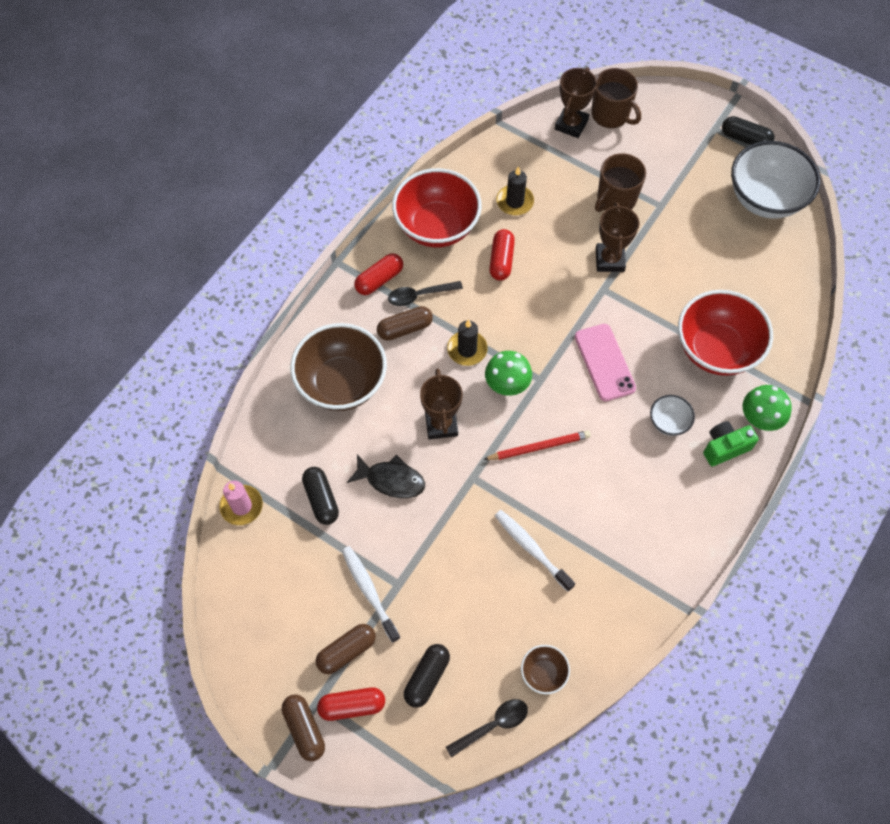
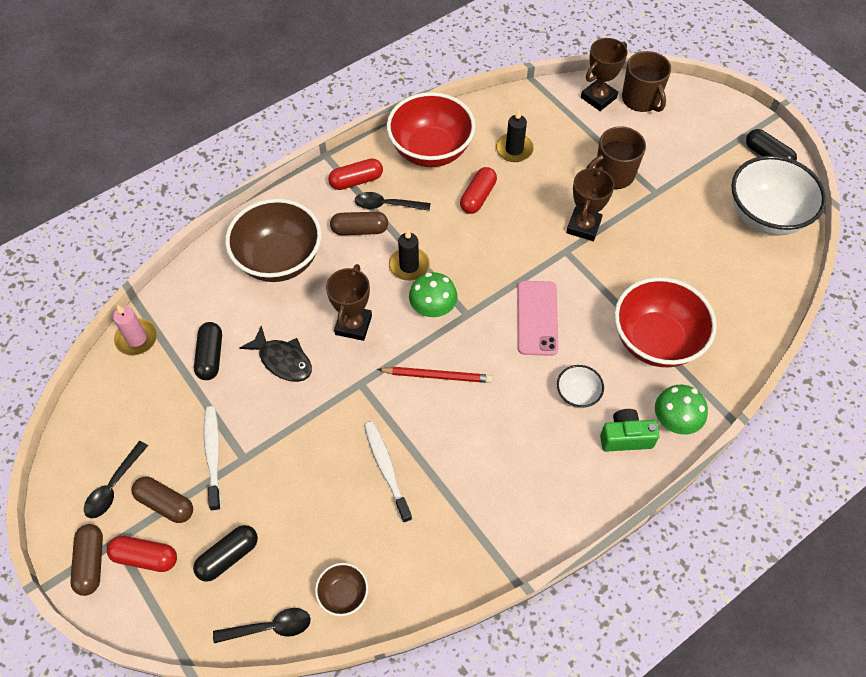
camera: 20 degrees right, 5 degrees down
(290, 652) = (114, 486): none -> black spoon
(346, 651) = (165, 504): brown capsule -> brown capsule turned 45 degrees clockwise

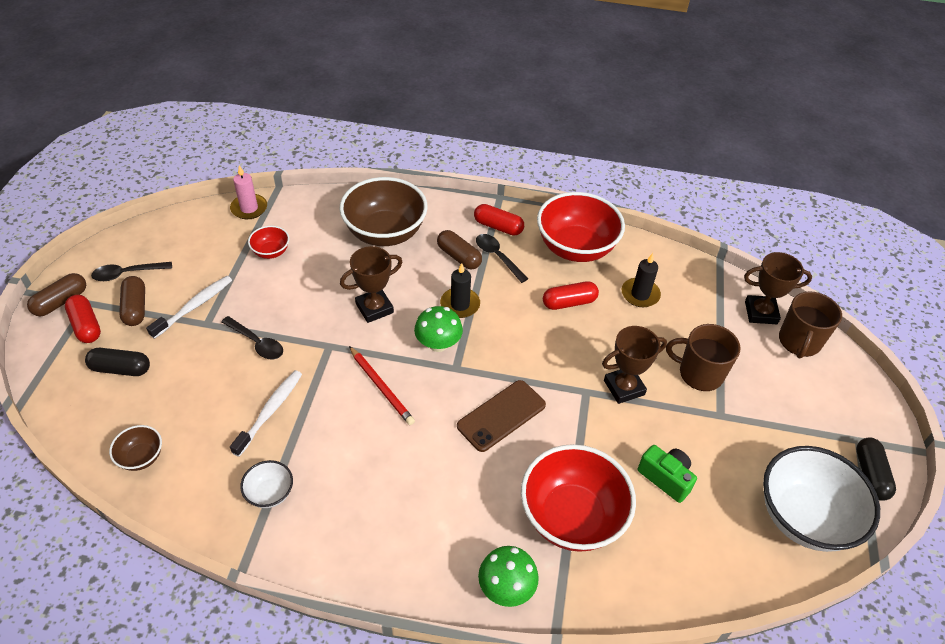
camera: 45 degrees right, 10 degrees down
(210, 356) = (271, 252): black capsule -> red bowl
(269, 627) = (81, 431): black spoon -> black spoon (256, 343)
(283, 360) = (305, 290): black fish -> none
(537, 318) = (501, 416): pink phone -> brown phone
(577, 394) = (458, 493): white bowl -> white bowl (270, 493)
(625, 437) = (451, 558): green camera -> green camera (665, 478)

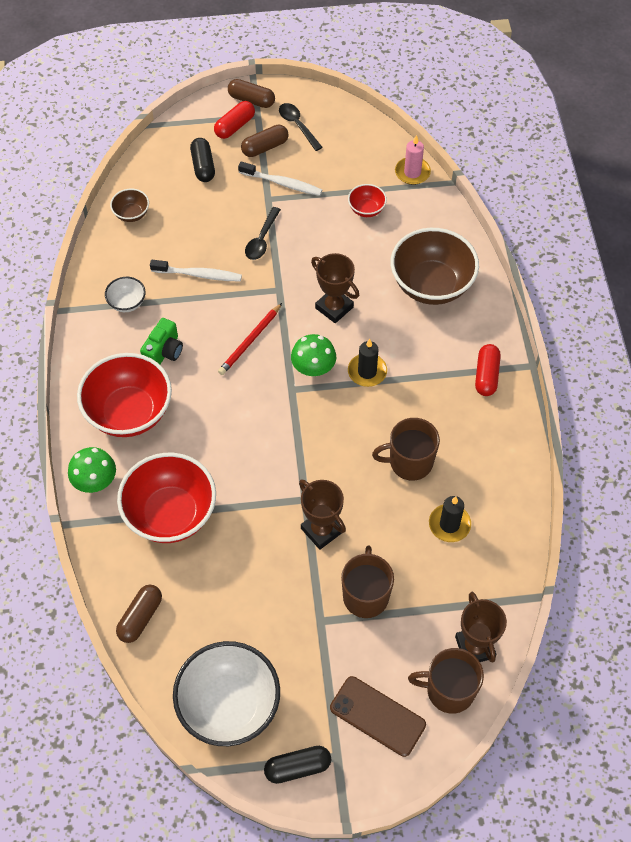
camera: 75 degrees right, 10 degrees up
(459, 257) = (428, 353): brown capsule -> brown capsule (140, 617)
(498, 257) = (443, 386): black spoon -> none
(501, 416) = (253, 438): brown phone -> brown phone (377, 716)
(569, 302) = (409, 462): red capsule -> brown mug
(575, 248) = (489, 452): red bowl -> red bowl (129, 412)
(665, 478) = (232, 582): green camera -> green camera (164, 352)

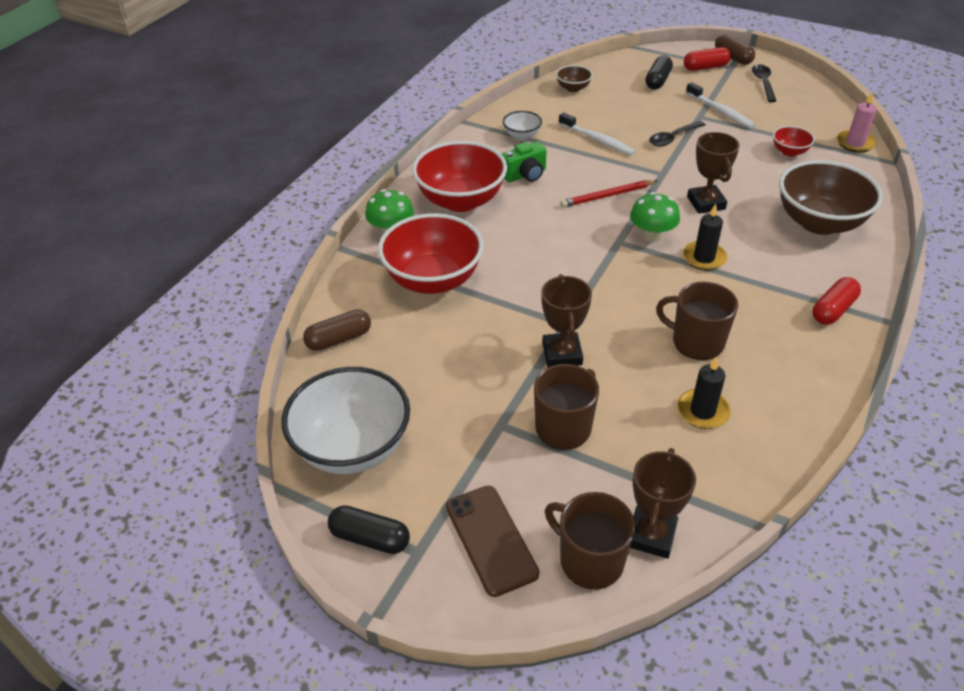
camera: 35 degrees right, 15 degrees down
(265, 147) = (722, 86): brown capsule -> none

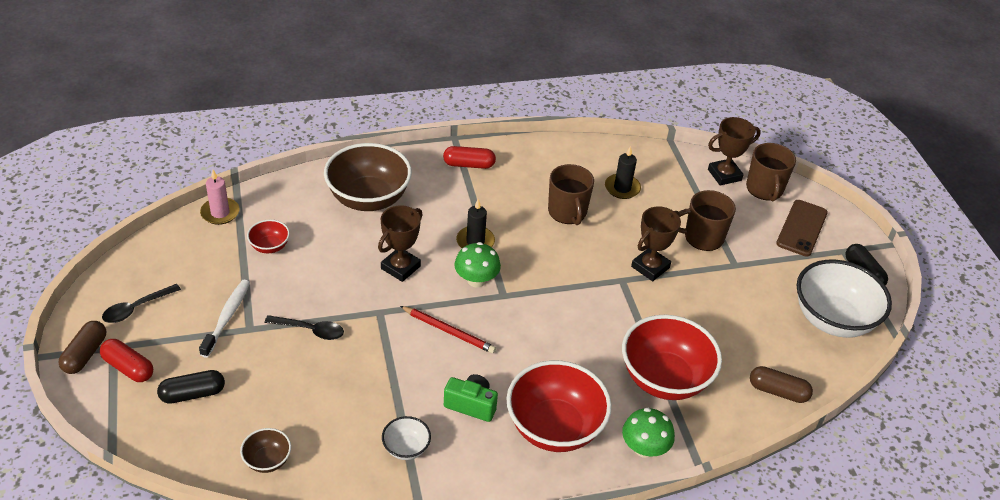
camera: 135 degrees left, 0 degrees up
(597, 140) = (362, 383): white toothbrush -> none

